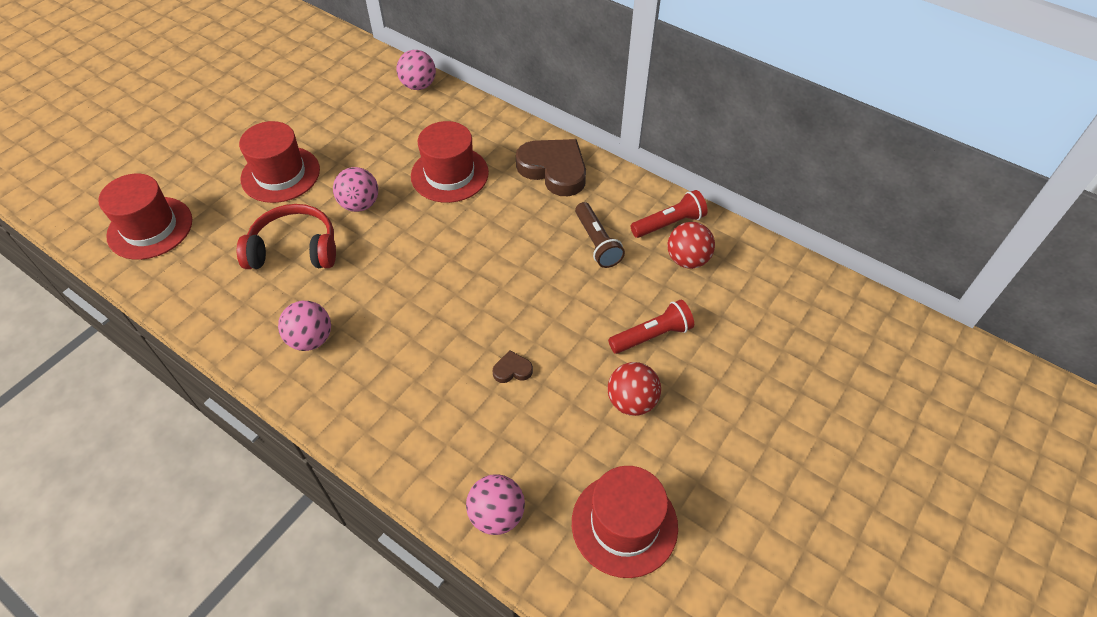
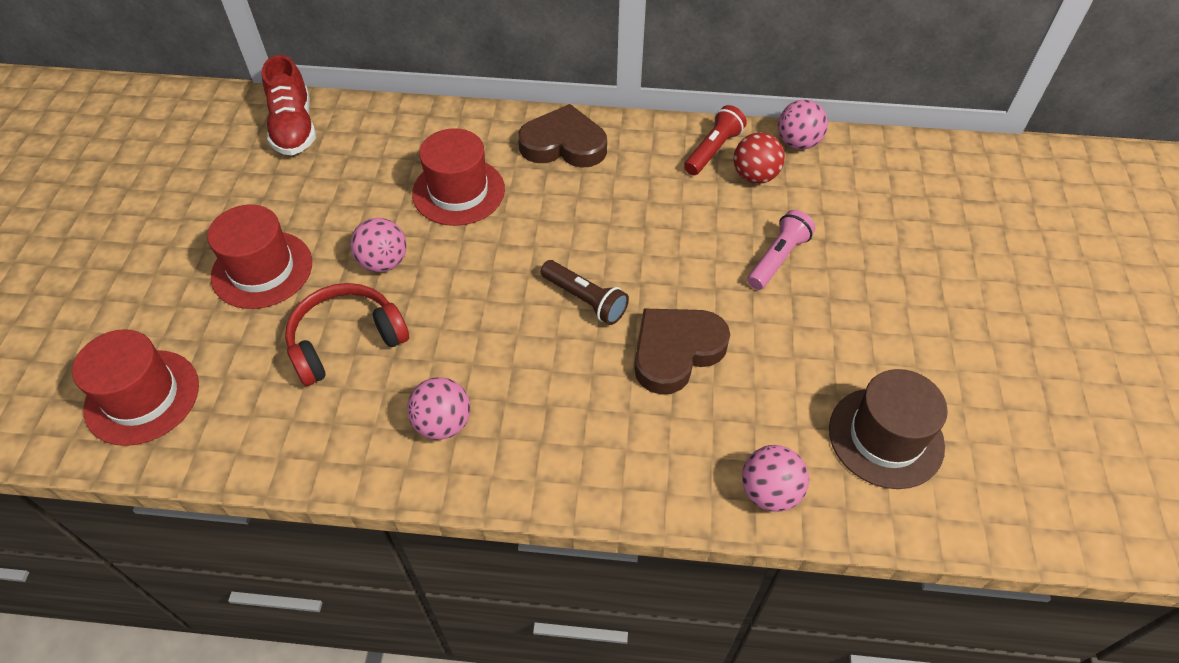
camera: 30 degrees left, 0 degrees up
(375, 81) = (294, 128): none -> red shoe
(418, 85) = (349, 114): pink ball -> pink ball (798, 143)
(512, 370) = (676, 351): brown heart -> brown heart, size x2.34
(597, 242) = (660, 196): brown flashlight -> brown flashlight (585, 300)
(624, 524) = (886, 437): red hat -> brown hat
(631, 401) = (806, 326): red ball -> none
(652, 335) = (777, 259): red flashlight -> pink flashlight

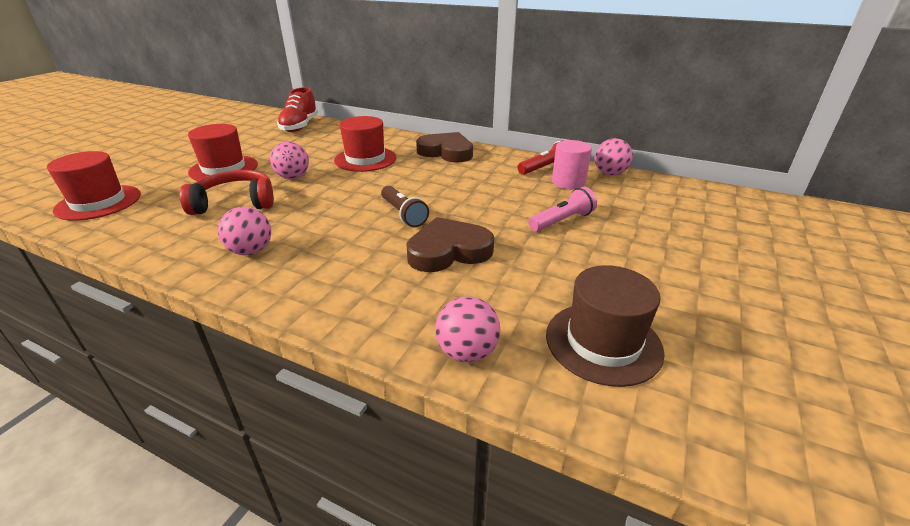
camera: 20 degrees right, 20 degrees down
(755, 176) = (568, 182): red ball -> pink cylinder

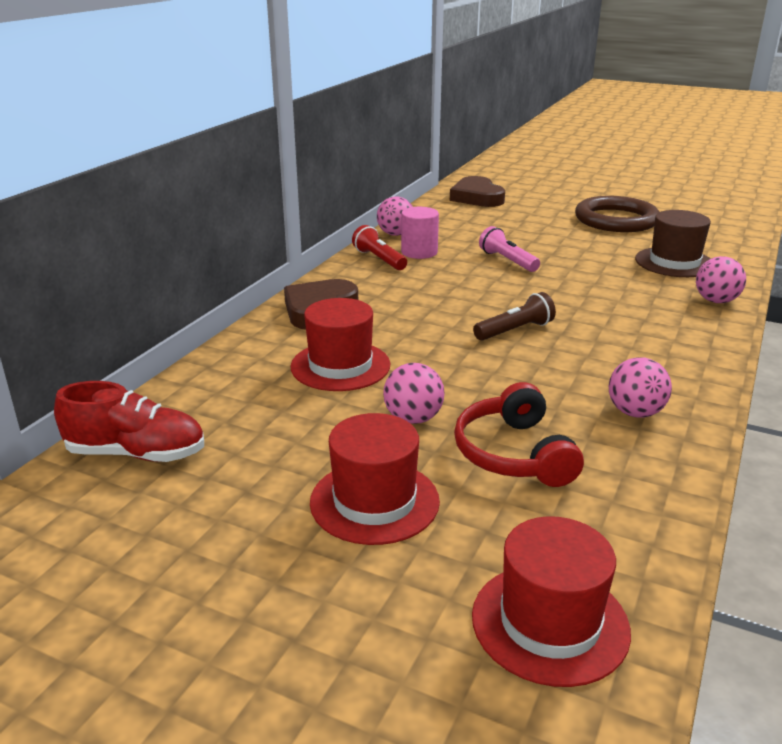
camera: 90 degrees left, 5 degrees down
(448, 251) = (583, 307): brown heart -> brown heart (477, 197)
(770, 316) = (616, 220): none -> brown ring

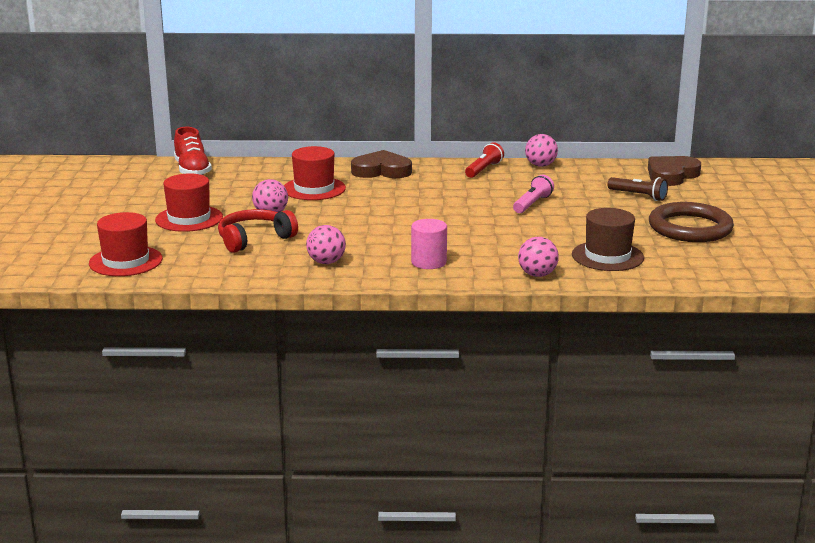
camera: 65 degrees right, 5 degrees down
(419, 252) = (513, 177): pink cylinder -> pink cylinder (428, 262)
(515, 330) = (408, 221): brown flashlight -> brown flashlight (638, 196)

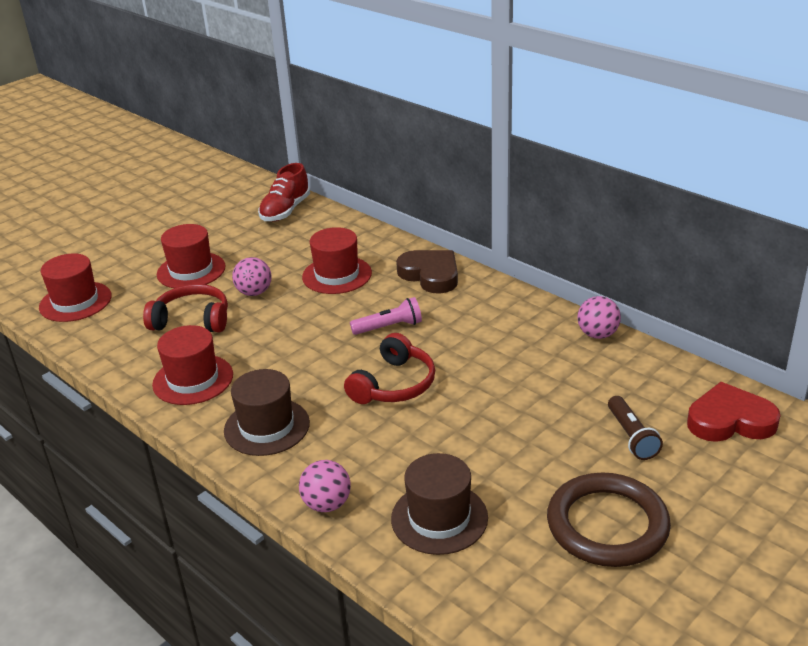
camera: 45 degrees right, 10 degrees up
(326, 262) = (193, 379): pink ball -> red hat
(428, 262) = (267, 427): pink cylinder -> brown hat
(467, 220) = (394, 384): none -> red headphones
(483, 169) = (528, 315): red flashlight -> none
(532, 204) = (494, 391): pink flashlight -> pink flashlight (389, 327)
(671, 175) = (730, 420): brown heart -> red heart

